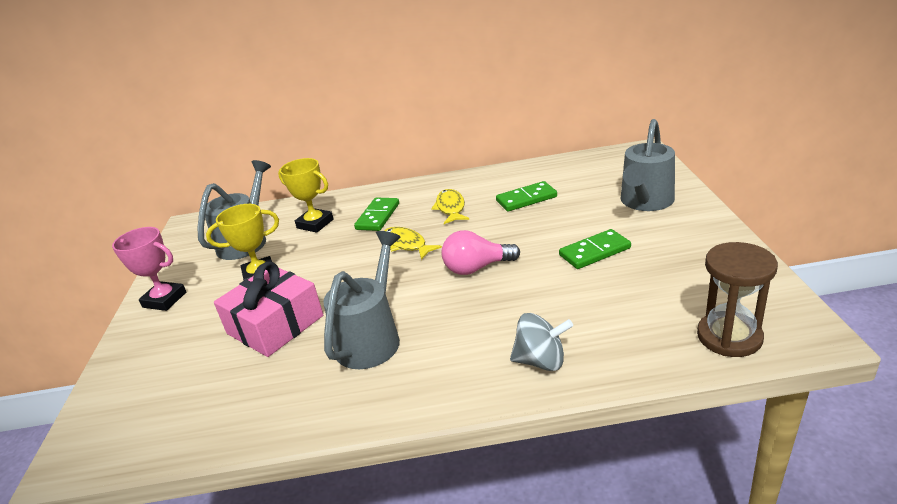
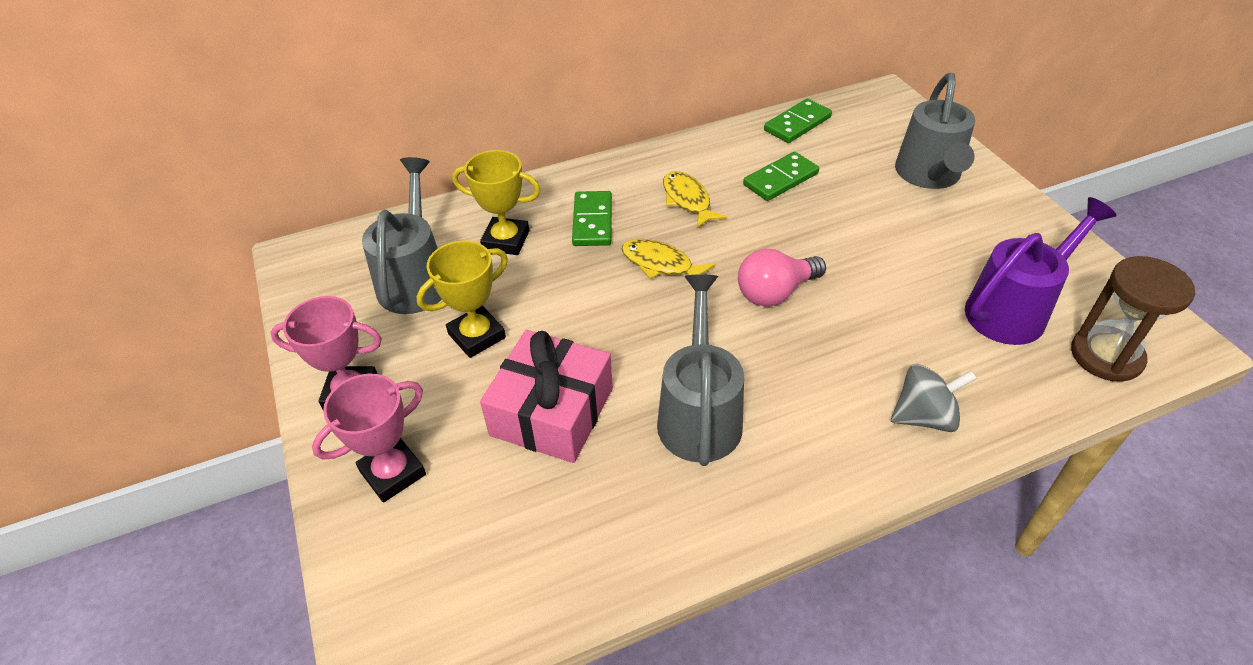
camera: 20 degrees left, 15 degrees up
(156, 347) = (393, 473): none -> pink trophy
(595, 252) = (906, 254): green domino -> green domino (797, 124)
(664, 296) = (1014, 309): none -> purple watering can

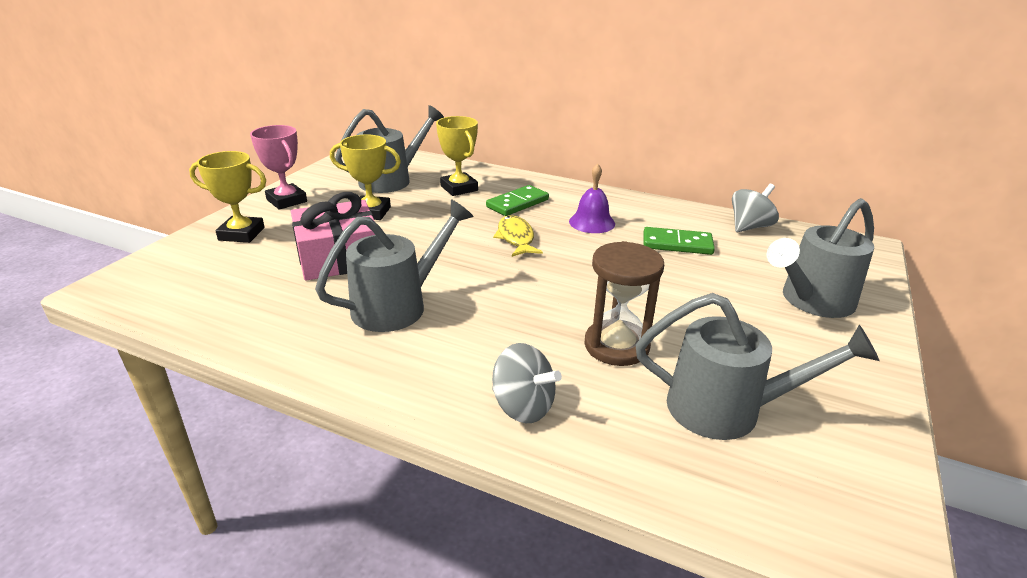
camera: 45 degrees right, 15 degrees down
(393, 473) = (241, 234): pink trophy -> yellow trophy
(687, 200) = (592, 222): yellow fish -> purple bell
(775, 292) = (556, 287): pink light bulb -> none
(797, 124) = (749, 227): green domino -> grey spinning top
(1014, 309) = (728, 410): purple watering can -> grey watering can
(1106, 356) = (763, 496): brown hourglass -> brown hourglass (616, 346)

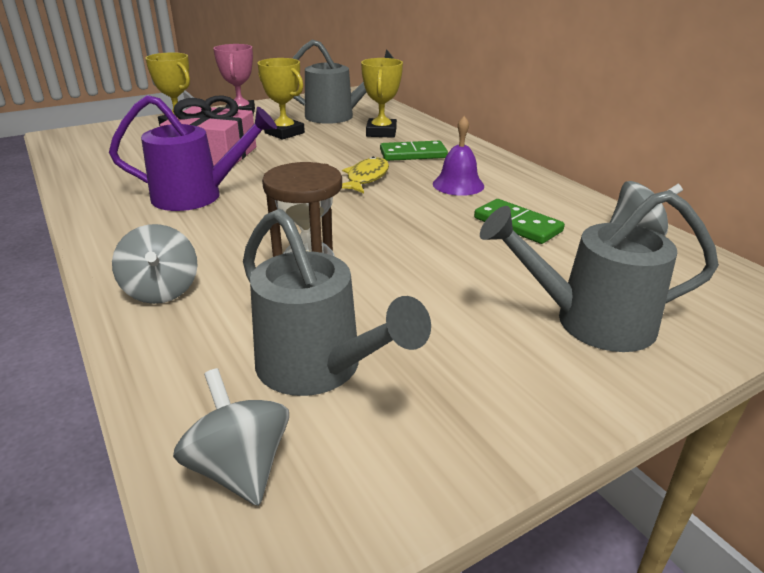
camera: 35 degrees right, 0 degrees up
(399, 305) = (198, 196): grey watering can -> purple watering can
(792, 502) = (239, 468): none -> grey spinning top

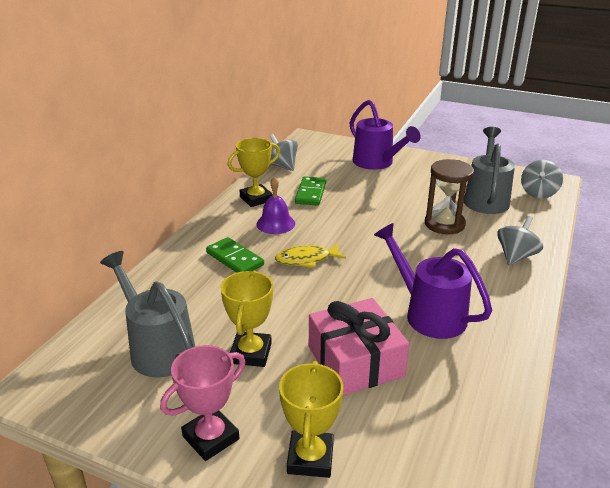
camera: 125 degrees left, 0 degrees up
(381, 132) = (192, 295): yellow trophy -> yellow trophy (256, 199)
(589, 321) = (377, 163): grey watering can -> purple watering can

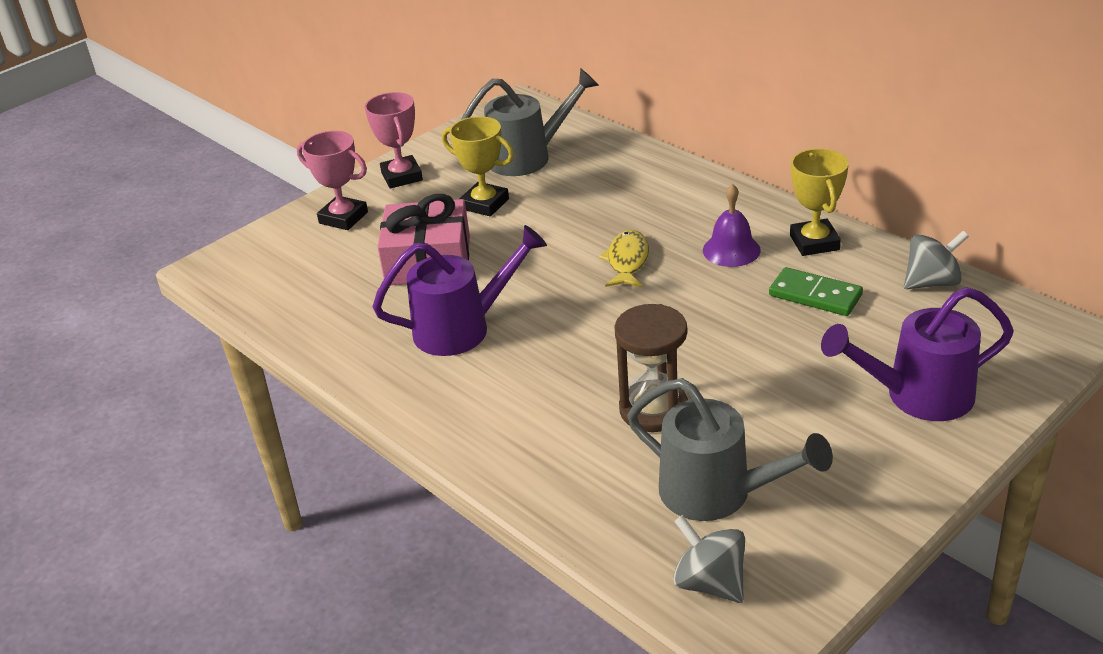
camera: 115 degrees right, 5 degrees up
(235, 259) = (658, 210): green domino -> none
(310, 458) = (343, 218): yellow trophy -> pink trophy
(516, 256) = (526, 452): grey spinning top -> none

